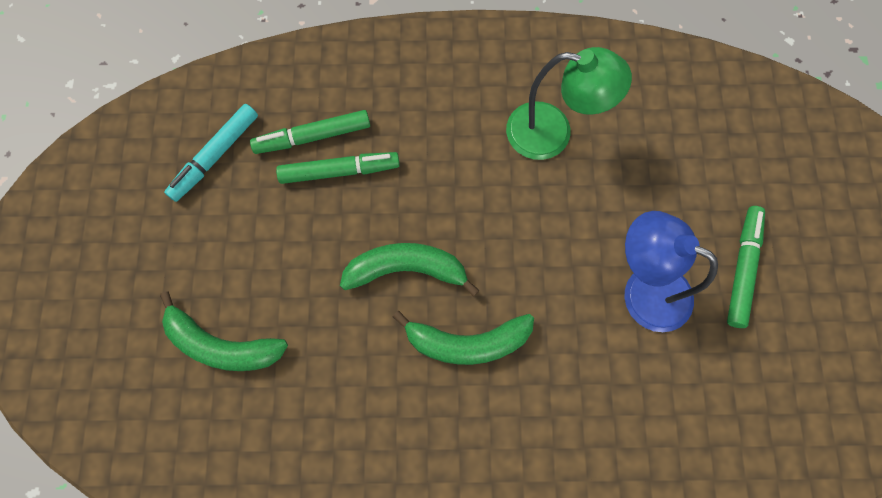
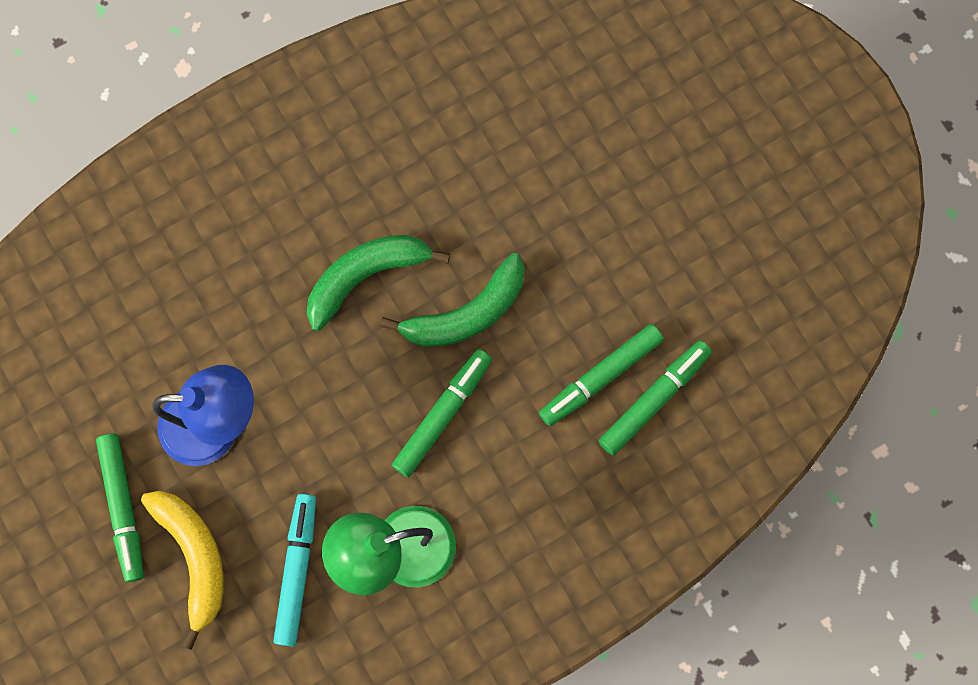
camera: 150 degrees right, 5 degrees up
(215, 156) = (740, 319): turquoise marker -> turquoise marker (297, 570)
(221, 345) = (597, 145): green banana -> none
(468, 207) = (443, 414): none -> green marker
(702, 206) = (194, 557): none -> yellow banana

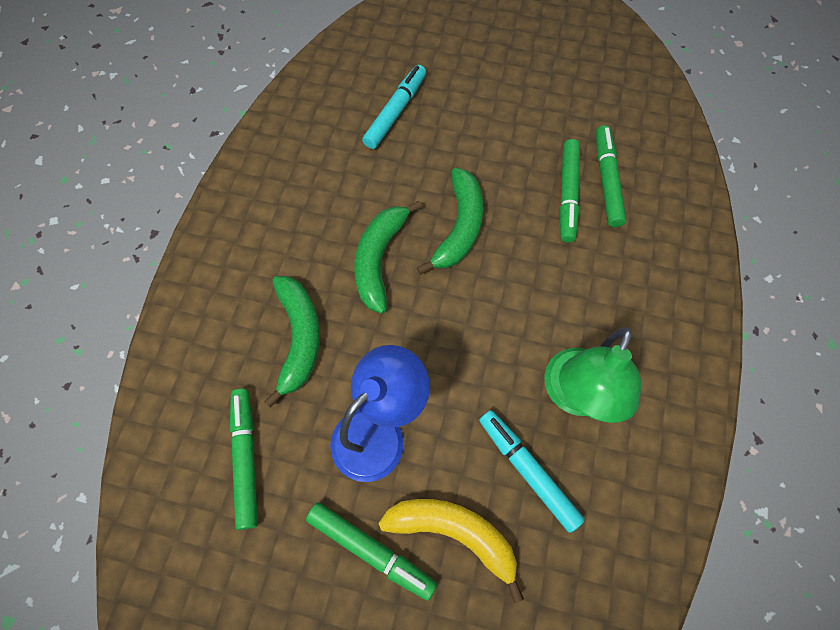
camera: 45 degrees left, 10 degrees down
(230, 284) = (298, 338): none -> green banana
(443, 414) = (508, 292): green marker -> green marker (246, 458)
(535, 136) = (395, 112): none -> turquoise marker

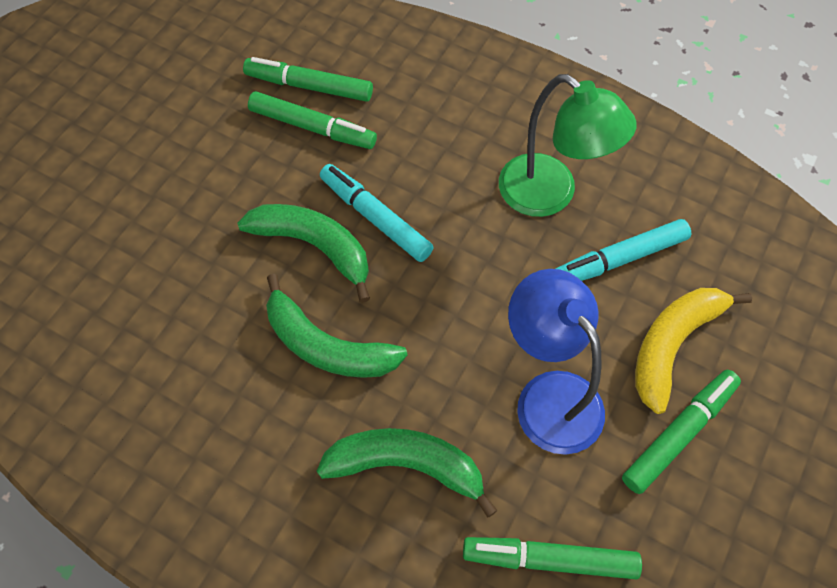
camera: 75 degrees left, 5 degrees down
(395, 112) = (111, 275): turquoise marker -> turquoise marker (375, 217)

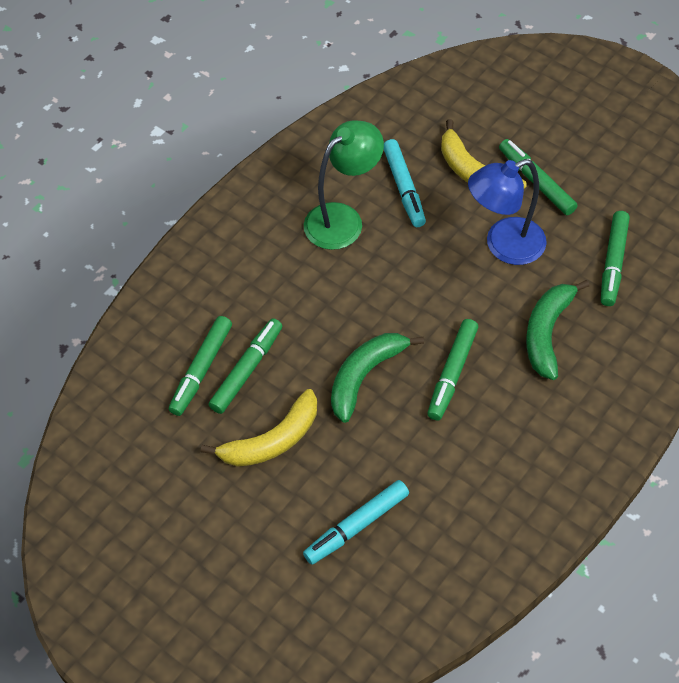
camera: 80 degrees left, 5 degrees down
(221, 164) = (272, 440): none -> yellow banana
(327, 346) = (452, 373): green banana -> green marker
(375, 217) = (344, 333): turquoise marker -> turquoise marker (356, 526)

